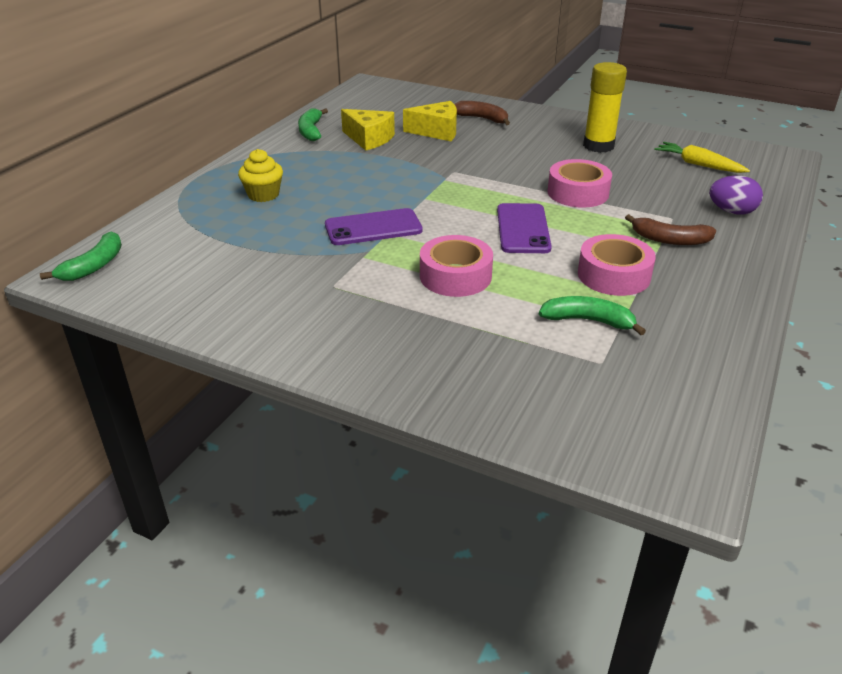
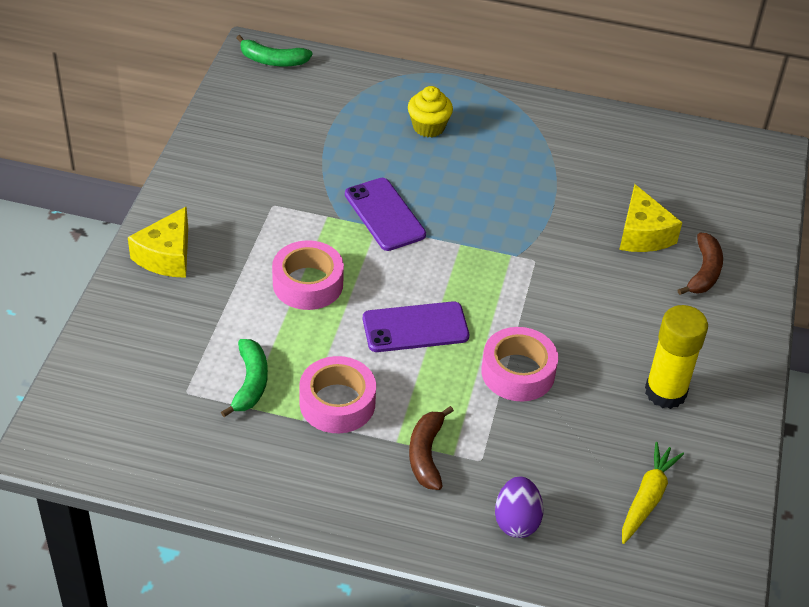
camera: 75 degrees right, 10 degrees up
(311, 131) = (596, 129): green banana -> none
(369, 139) = (595, 179): yellow cheese -> yellow cheese (166, 256)

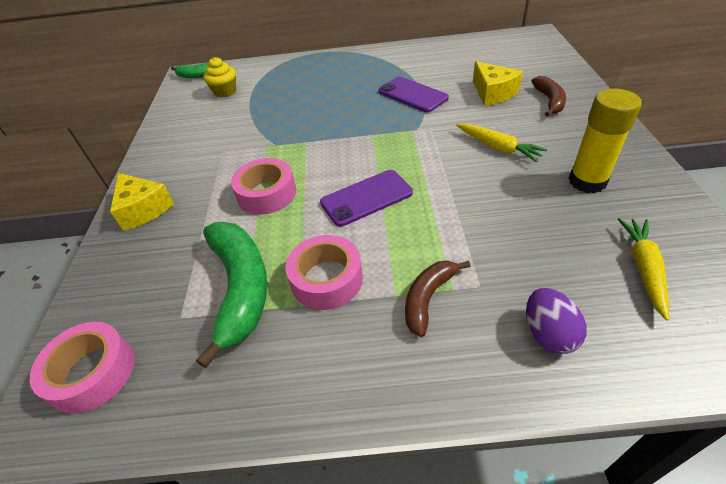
camera: 10 degrees left, 0 degrees up
(166, 256) = (143, 209): yellow cheese -> yellow cheese turned 45 degrees counterclockwise
(250, 383) = (240, 288): green banana -> green banana, size x1.76
(384, 214) = (308, 133): purple phone -> purple phone (412, 95)
(426, 454) = (428, 298): brown banana -> brown banana turned 45 degrees clockwise
(428, 127) = (317, 79): yellow cupcake -> yellow cupcake (225, 91)
(518, 372) = (466, 204): pink tape -> pink tape (92, 373)
(597, 315) = (498, 147): none -> yellow carrot

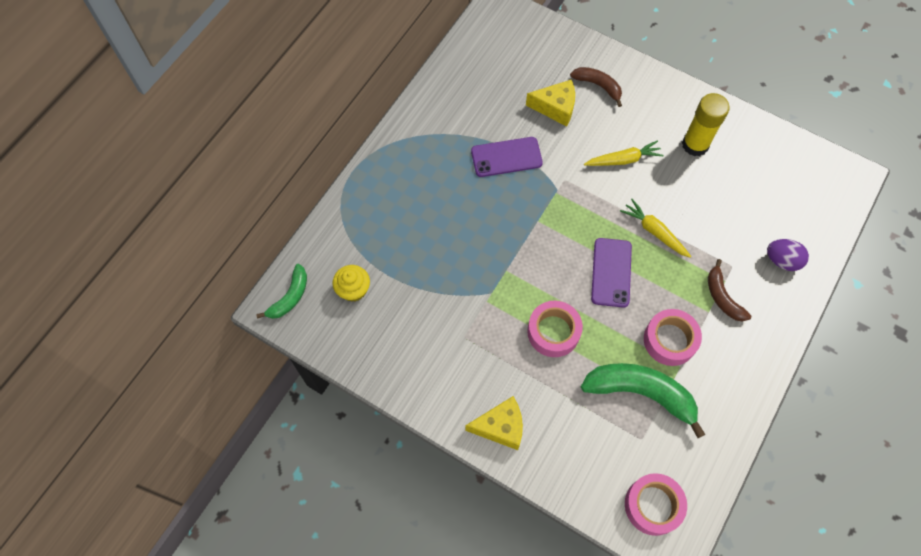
camera: 60 degrees left, 20 degrees up
(643, 269) = (775, 184): yellow carrot -> yellow carrot (654, 232)

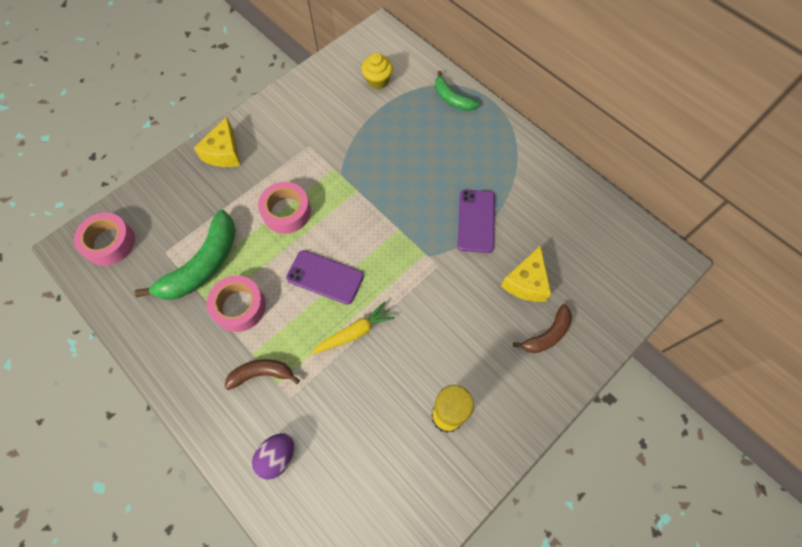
camera: 105 degrees right, 0 degrees up
(290, 297) = (385, 41): green banana -> green banana (452, 99)
(623, 160) = (446, 330): yellow carrot -> none

